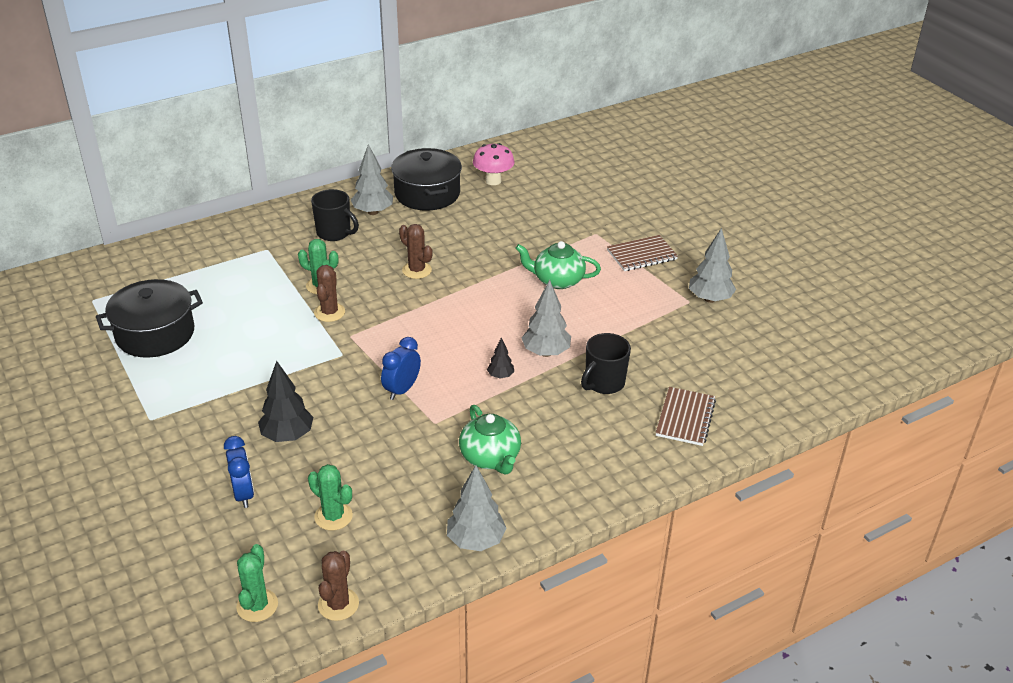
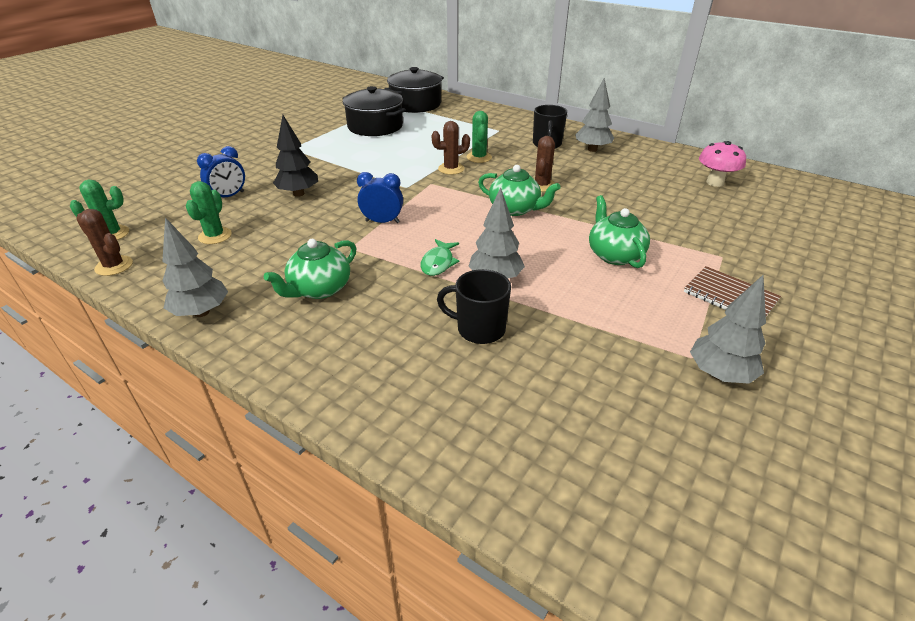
camera: 65 degrees right, 0 degrees up
(338, 604) = (114, 266): brown cactus -> brown cactus turned 45 degrees clockwise
(427, 194) = (648, 162): black pot -> black pot (415, 104)
(446, 302) = (515, 209): none -> green teapot
(500, 376) = (438, 263): black tree -> green fish
(685, 418) = (466, 413): brown notebook -> none

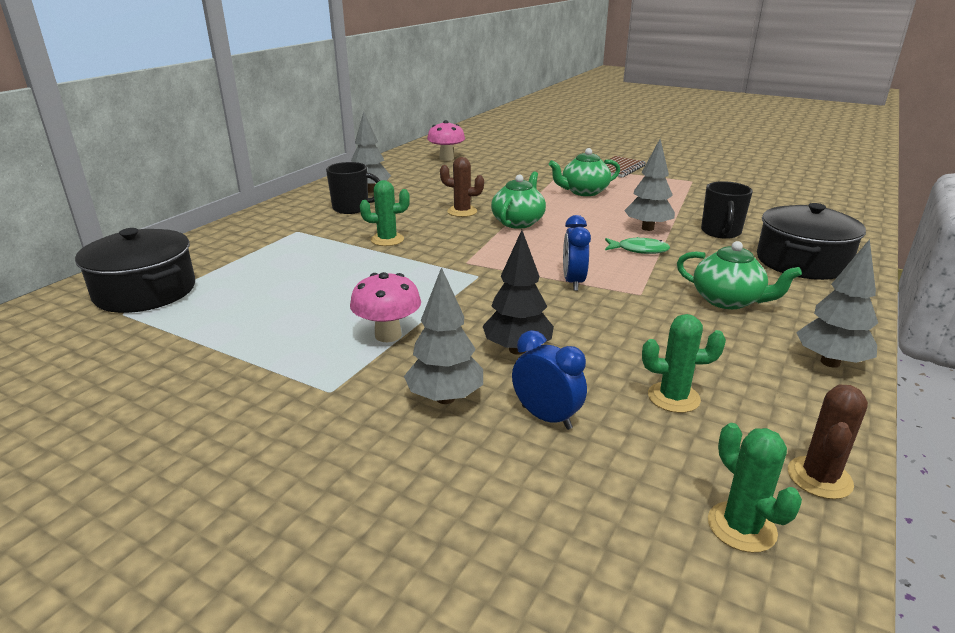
camera: 95 degrees left, 10 degrees down
(337, 159) = (388, 335): none -> pink mushroom
(375, 126) = (243, 317): black pot -> black pot (802, 262)
(451, 169) = (422, 253): brown cactus -> none
(719, 374) = (702, 177): grey tree -> grey tree (445, 398)

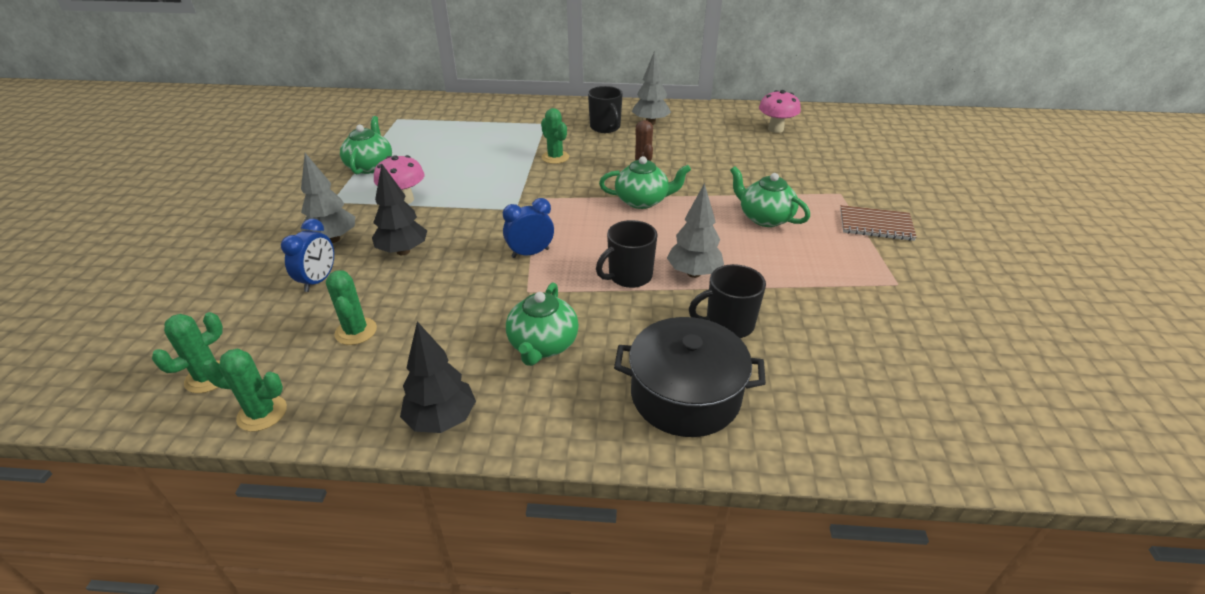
camera: 65 degrees right, 10 degrees up
(145, 291) = (426, 114): black pot -> none
(255, 350) = (370, 166): none -> green teapot
(639, 250) = (629, 276): green fish -> black mug
(819, 478) = (262, 413): brown cactus -> green cactus
(830, 362) = (441, 420): grey tree -> black tree

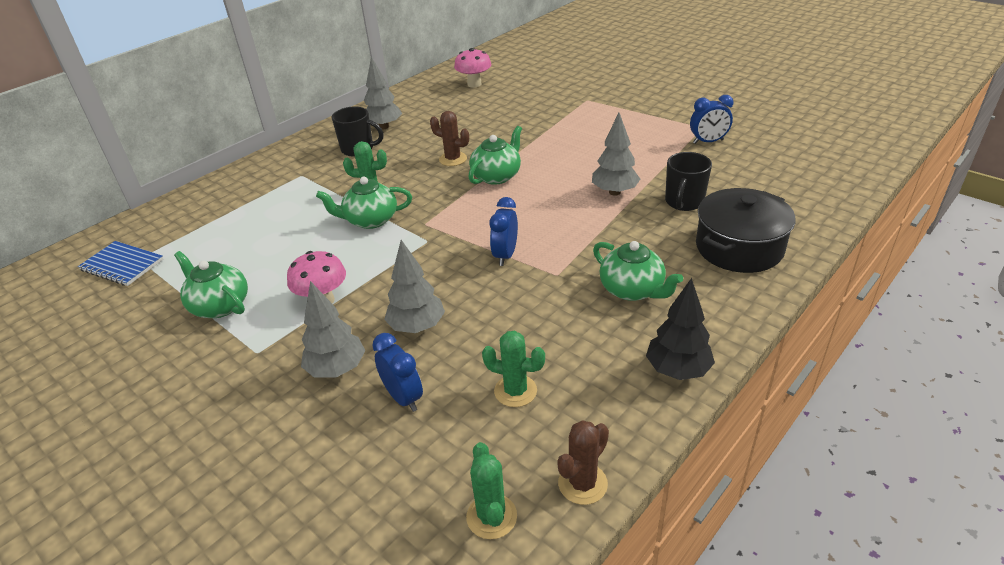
camera: 50 degrees left, 0 degrees up
(262, 413) = (582, 483): green cactus -> brown cactus
(386, 117) = (122, 265): none -> blue notebook
(403, 251) = (417, 326): black tree -> grey tree
(629, 276) = (589, 220): black mug -> none
(764, 218) = (581, 138): green teapot -> green teapot (370, 220)
(873, 299) = (708, 142): none -> blue clock
(875, 225) = (636, 105): brown notebook -> none

